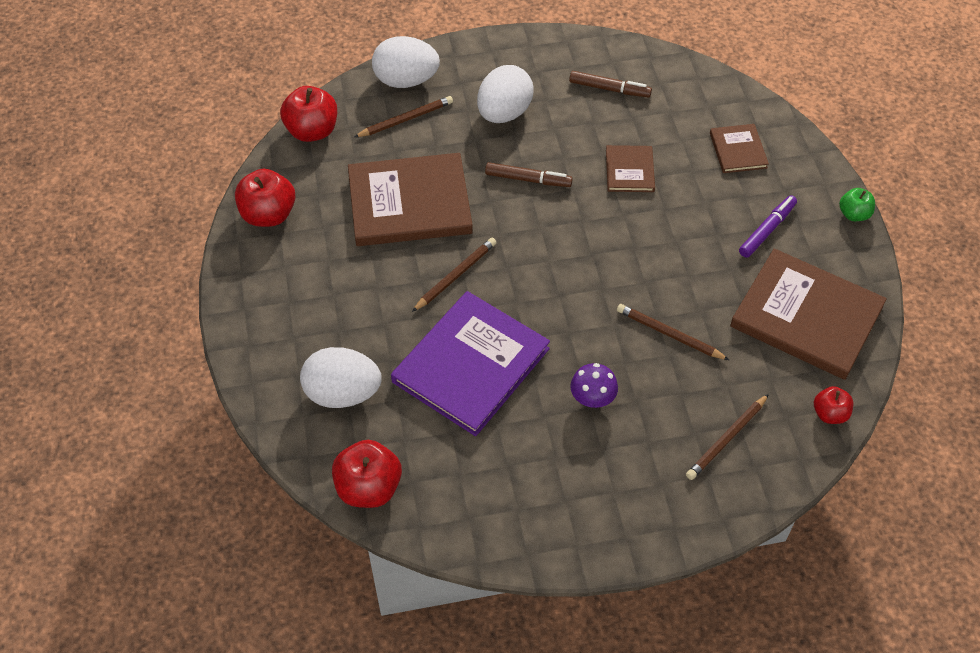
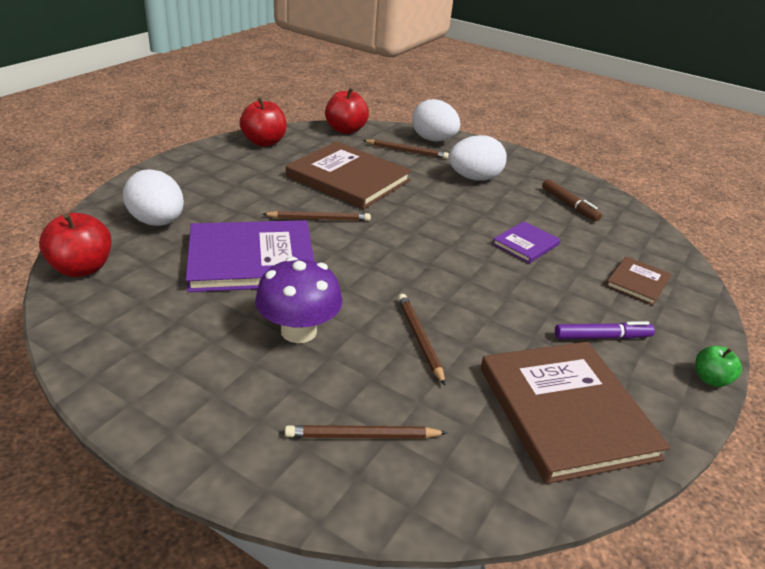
camera: 40 degrees right, 20 degrees down
(528, 179) = (442, 209): brown marker -> none
(592, 398) = (299, 331): purple mushroom -> purple mushroom, size x1.66
(629, 170) = (525, 244): brown book -> purple book
(829, 414) = (492, 497): red apple -> none

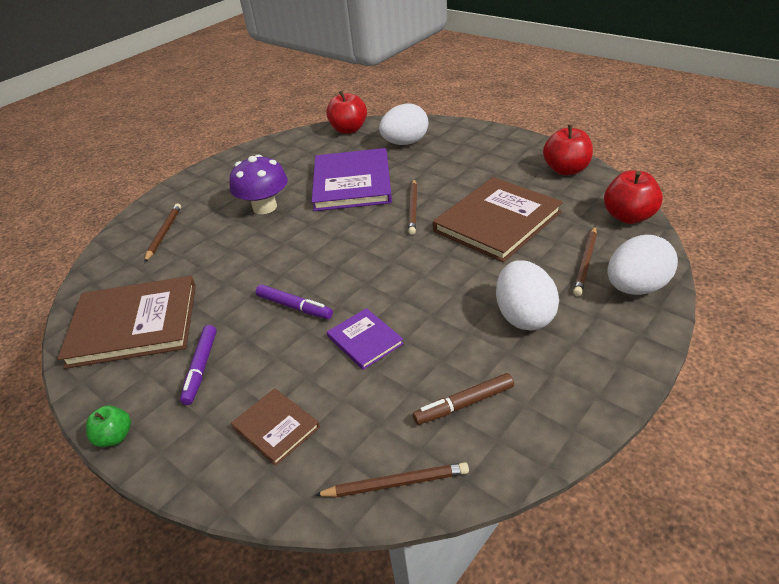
camera: 105 degrees right, 5 degrees up
(419, 339) = (238, 258): brown pencil -> brown pencil (395, 483)
(495, 286) = (294, 307): none -> purple marker

